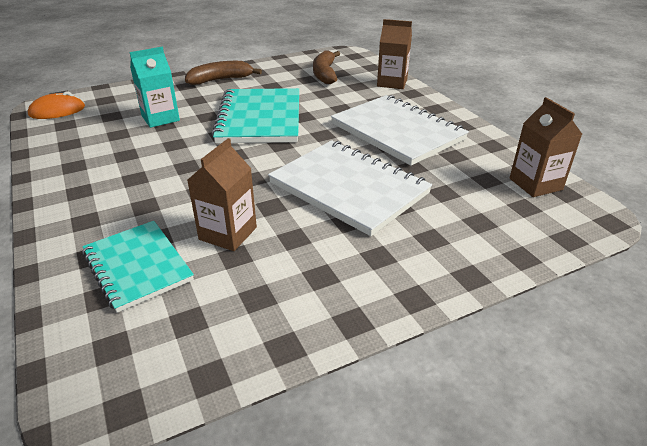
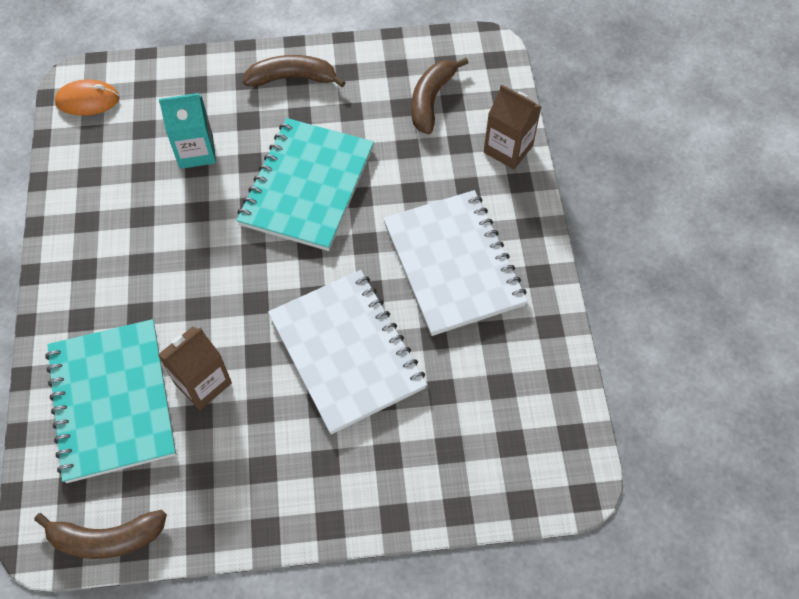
camera: 20 degrees right, 25 degrees up
(137, 266) = (112, 401): turquoise notebook -> turquoise notebook, size x1.53
(171, 379) = (106, 538): none -> brown banana
(535, 184) = (549, 411): brown carton -> none

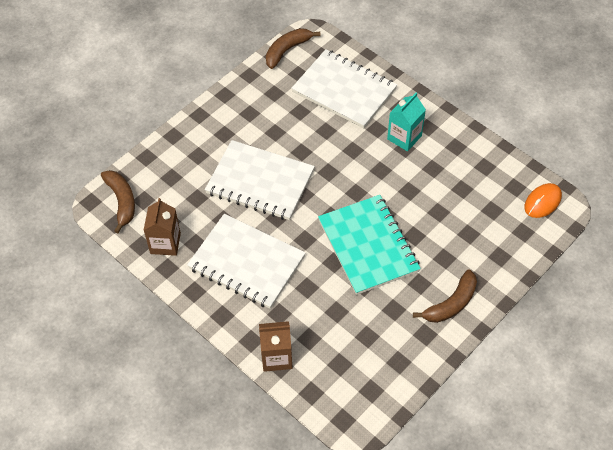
camera: 140 degrees right, 5 degrees down
(112, 401) = (344, 90): turquoise notebook -> white notebook
(196, 151) = (449, 219): turquoise carton -> turquoise carton (404, 137)
(203, 383) = (313, 124): brown carton -> brown carton (165, 243)
(431, 100) = (354, 355): brown banana -> brown banana (122, 201)

